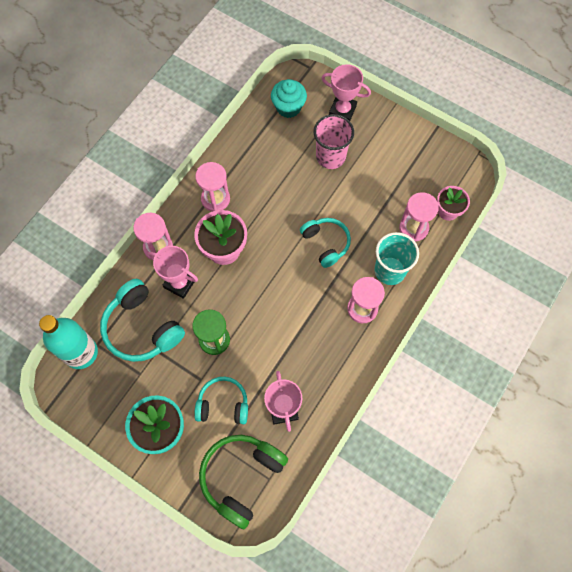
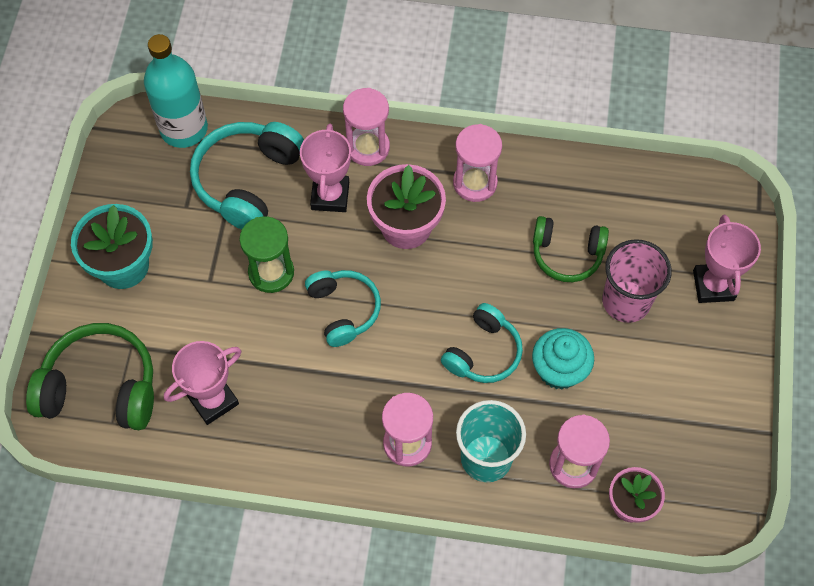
camera: 65 degrees right, 5 degrees down
(223, 404) = (188, 322): turquoise headphones -> turquoise headphones (343, 310)
(287, 172) = (567, 254): none -> green headphones
(288, 107) = (673, 211): turquoise cupcake -> turquoise cupcake (559, 370)

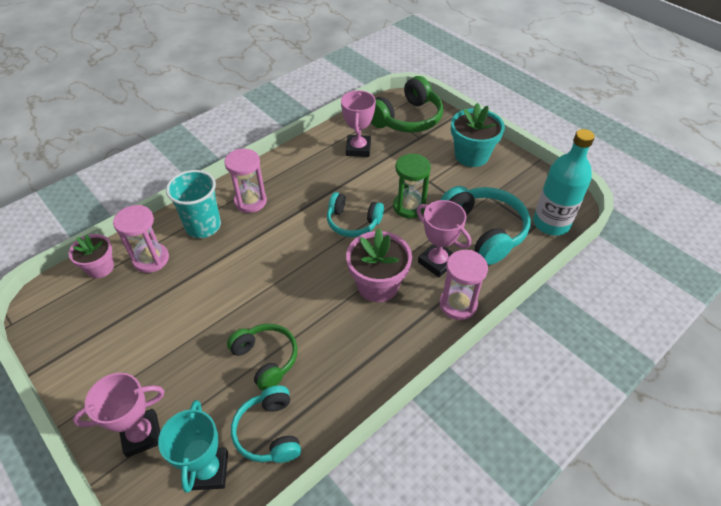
camera: 130 degrees right, 15 degrees down
(475, 183) = (373, 346): pink hourglass -> none
(483, 353) = (257, 265): turquoise headphones -> turquoise headphones (269, 432)
(559, 370) = (204, 293): turquoise cupcake -> none
(567, 254) = (266, 359): green headphones -> green headphones turned 90 degrees clockwise
(626, 301) = (198, 366): pink cup -> none
(685, 214) = (208, 470): none -> turquoise trophy
(713, 285) = (142, 435): pink trophy -> pink trophy turned 60 degrees counterclockwise

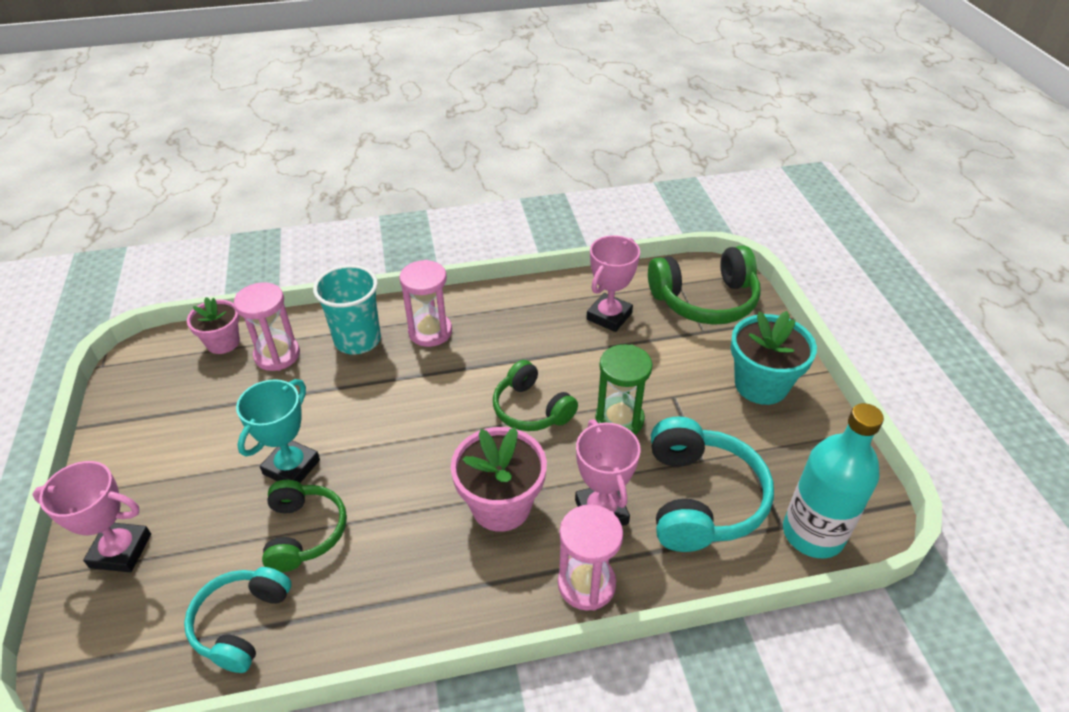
camera: 30 degrees right, 5 degrees down
(208, 470) = (149, 631): turquoise trophy -> turquoise trophy (291, 467)
(353, 222) = (531, 409): turquoise headphones -> green headphones

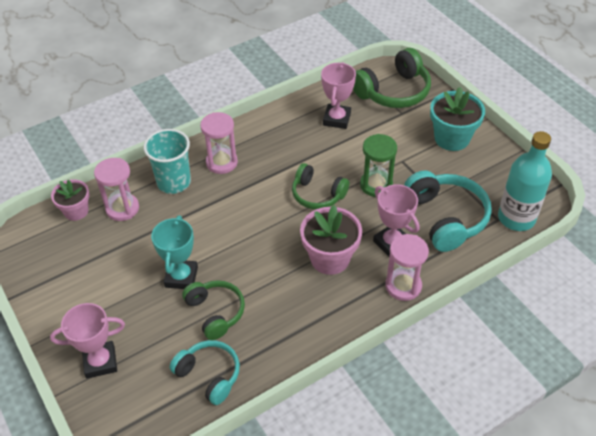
camera: 20 degrees left, 5 degrees up
(241, 623) = (209, 375): turquoise headphones -> turquoise headphones turned 135 degrees clockwise

